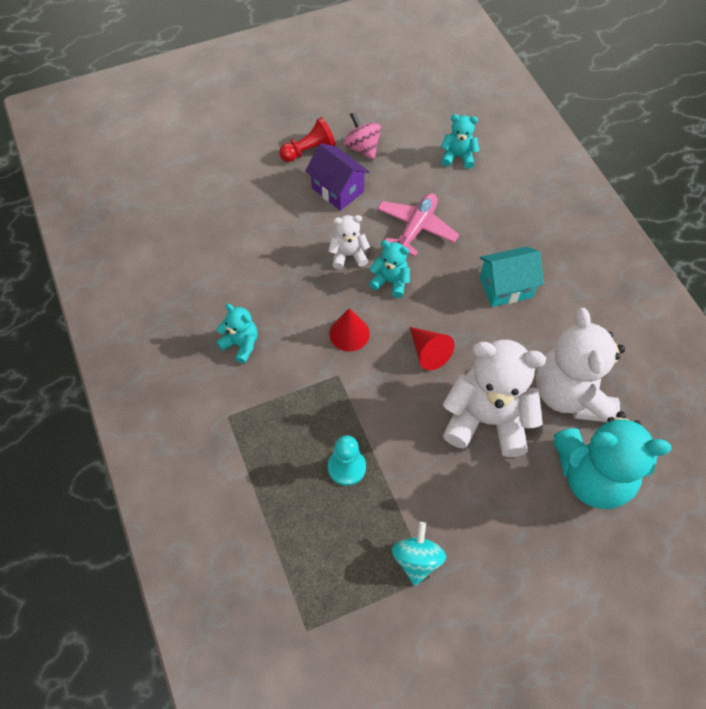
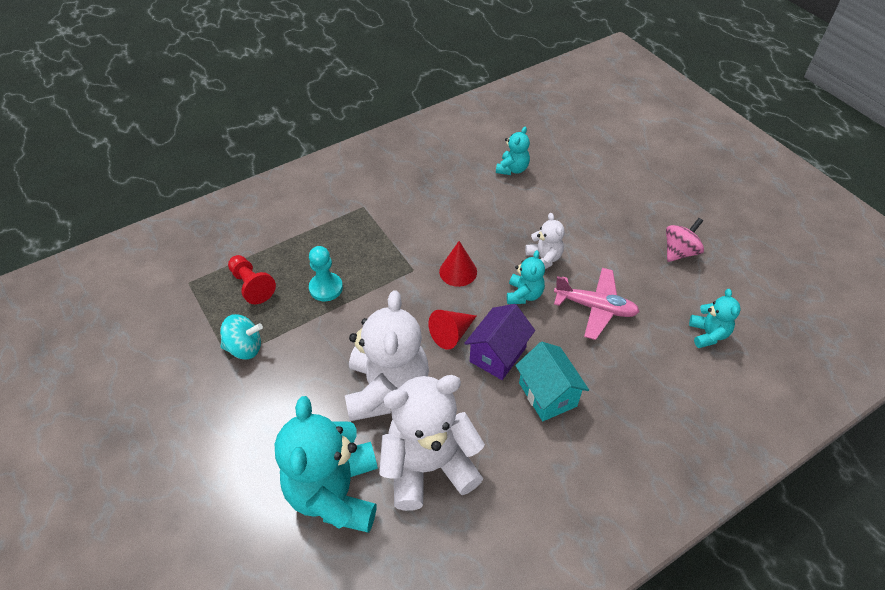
camera: 80 degrees right, 10 degrees down
(241, 344) = (430, 203): turquoise teddy bear -> turquoise teddy bear (512, 169)
(309, 150) = (656, 213): red pawn -> red pawn (252, 285)
(337, 190) = (617, 240): purple house -> purple house (497, 354)

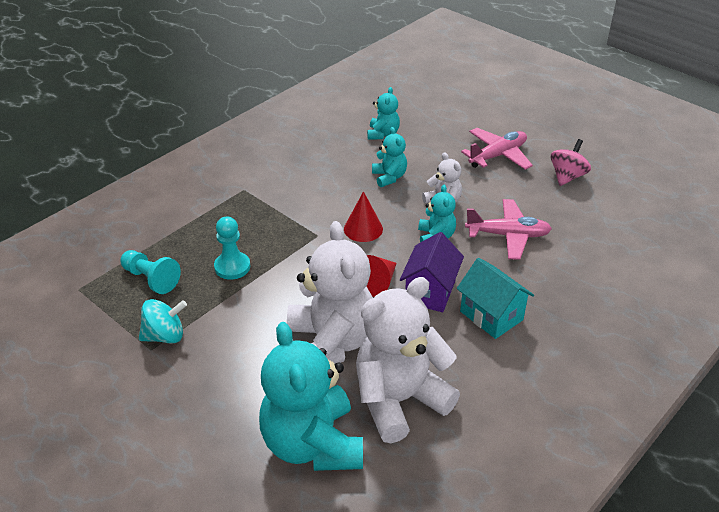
camera: 15 degrees left, 10 degrees down
(252, 285) = (151, 279): red pawn -> turquoise pawn
(617, 214) = (498, 155): none -> pink plane
(708, 334) = (619, 238): turquoise teddy bear -> turquoise teddy bear (389, 177)

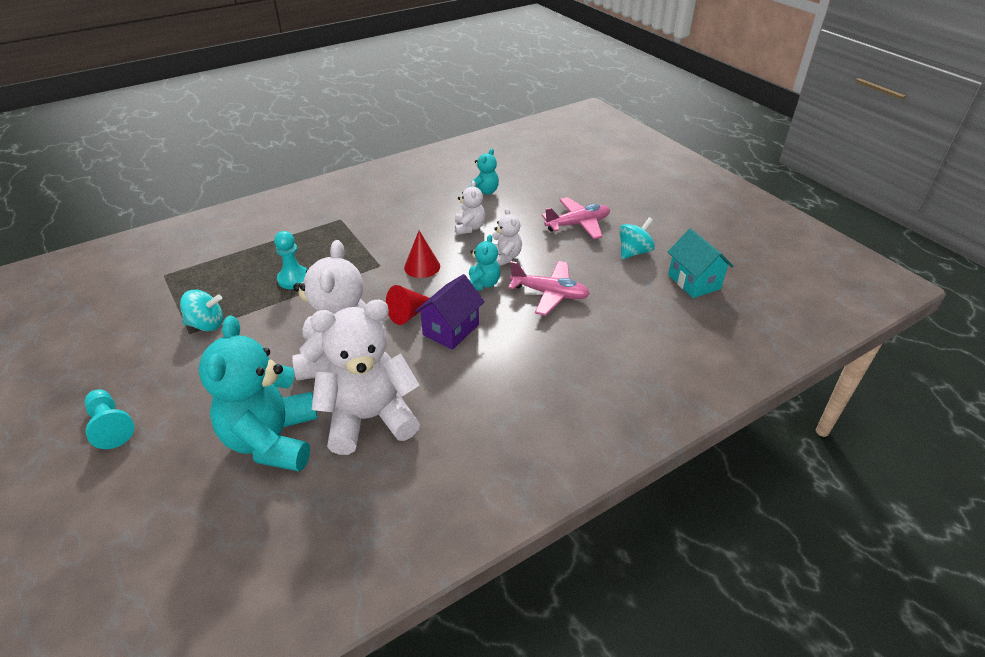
camera: 15 degrees right, 0 degrees up
(151, 279) = (223, 277): turquoise pawn -> turquoise pawn (111, 426)
(389, 177) = (469, 228): turquoise teddy bear -> white teddy bear
(491, 315) = (495, 361): turquoise house -> turquoise house (694, 282)
(567, 176) = (634, 252): pink spinning top -> turquoise spinning top

